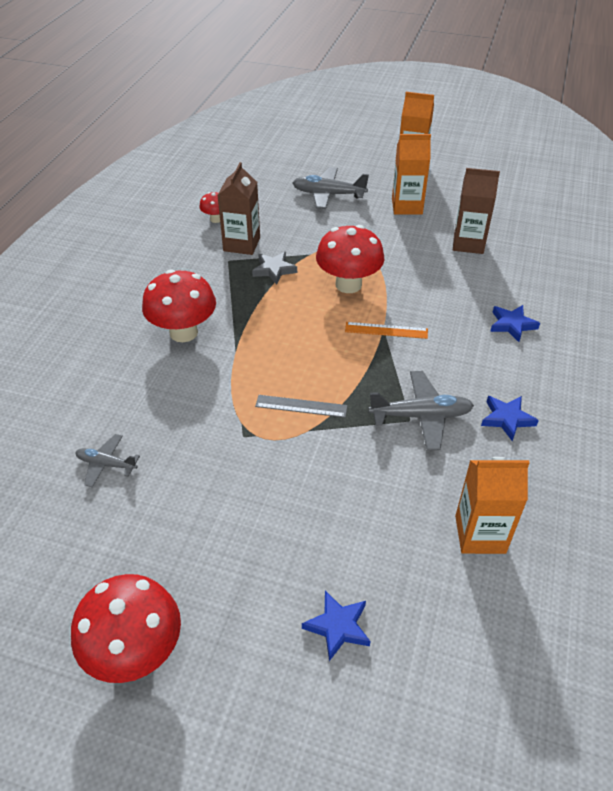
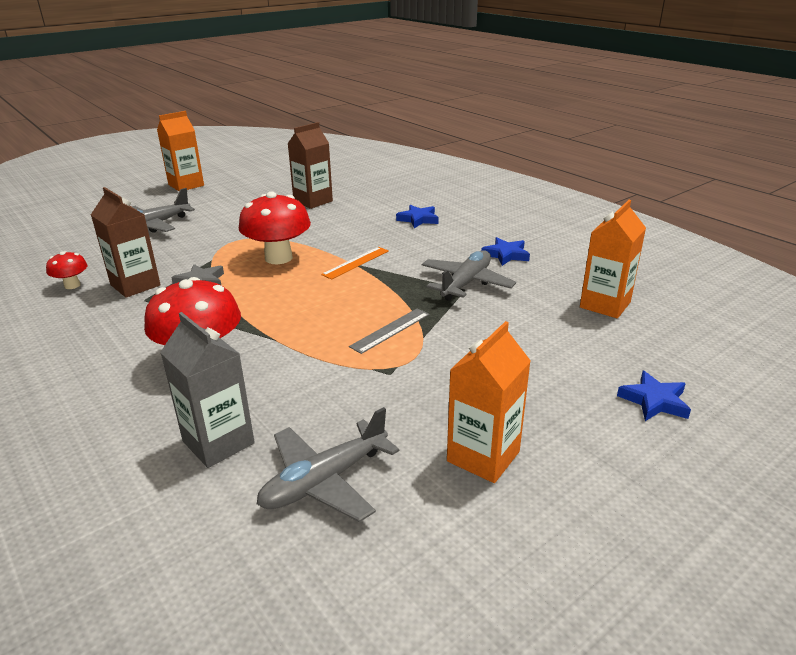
camera: 55 degrees left, 15 degrees down
(106, 464) = (324, 481): grey plane -> grey plane, size x1.66
(109, 394) = (218, 442): none -> grey carton
(135, 652) = (613, 546): red mushroom -> none
(407, 206) = (231, 205): orange carton -> orange carton (483, 456)

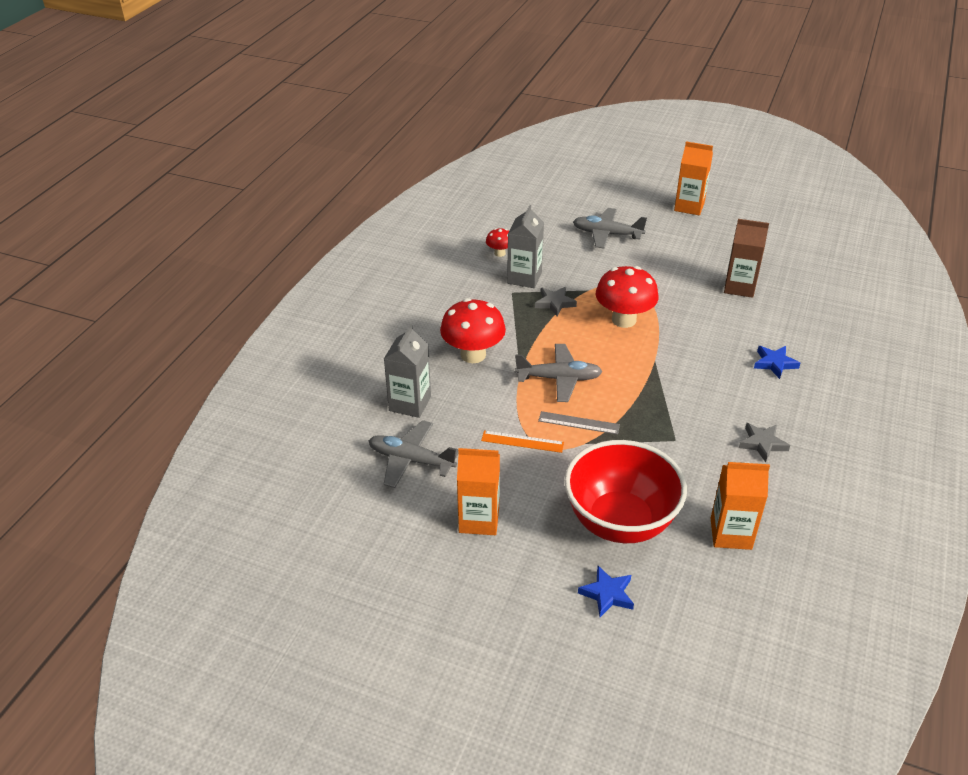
camera: 60 degrees right, 10 degrees up
(135, 285) = (524, 278): brown carton -> grey carton
(356, 262) = (657, 362): orange ruler -> orange ruler (522, 441)
(466, 283) = (685, 437): grey plane -> grey plane (559, 379)
(506, 255) = (762, 444): blue star -> grey star
(553, 356) = (620, 522): none -> red bowl

